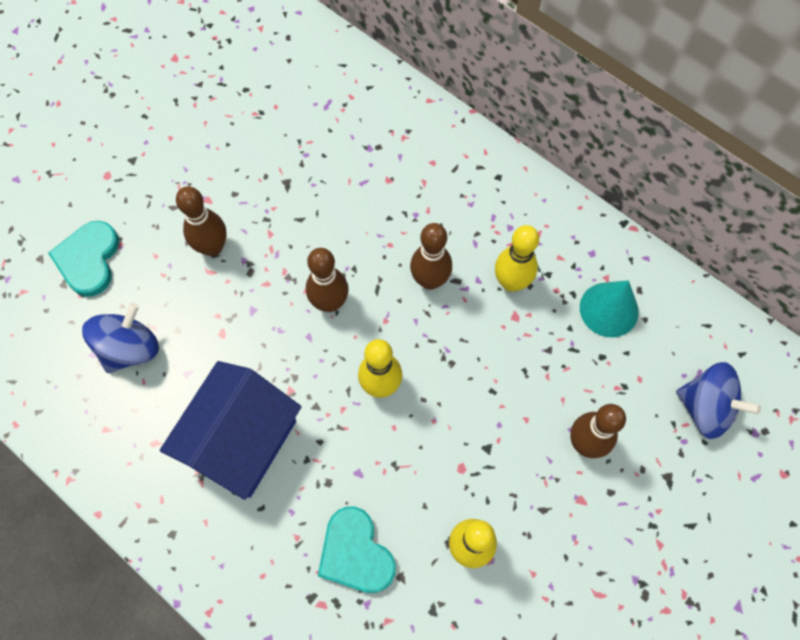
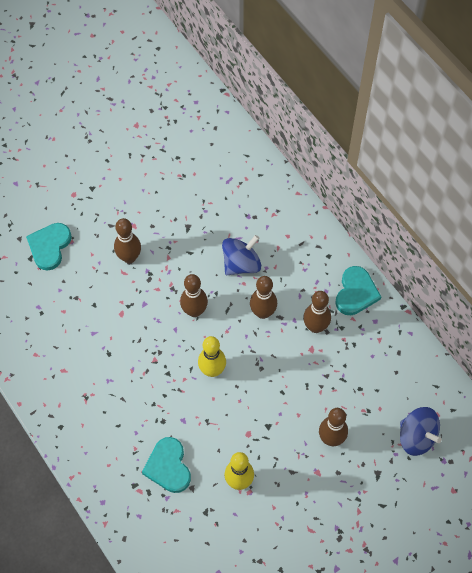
camera: 15 degrees right, 5 degrees down
(130, 348) = (62, 309): blue spinning top -> blue spinning top (241, 264)
(242, 441) = (117, 383): blue house -> none
(511, 282) = (315, 327): yellow bowling pin -> brown bowling pin
(552, 219) = (356, 293): none -> turquoise heart
(609, 309) = (374, 360): turquoise cone -> none

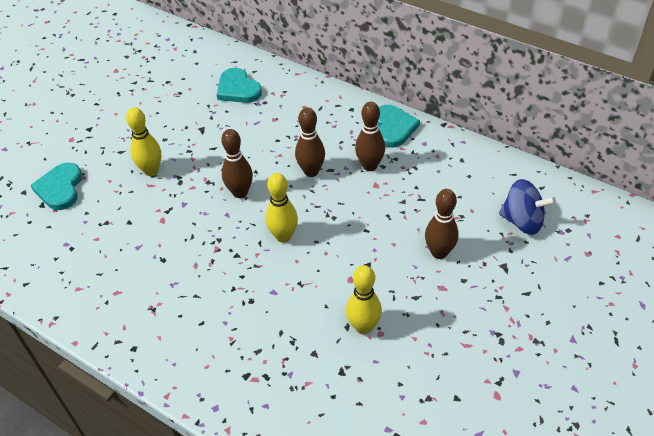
camera: 20 degrees left, 15 degrees down
(129, 257) = (151, 171): brown bowling pin -> yellow bowling pin
(168, 466) = (277, 342): turquoise heart -> turquoise heart (238, 89)
(241, 264) = (269, 140): blue spinning top -> none

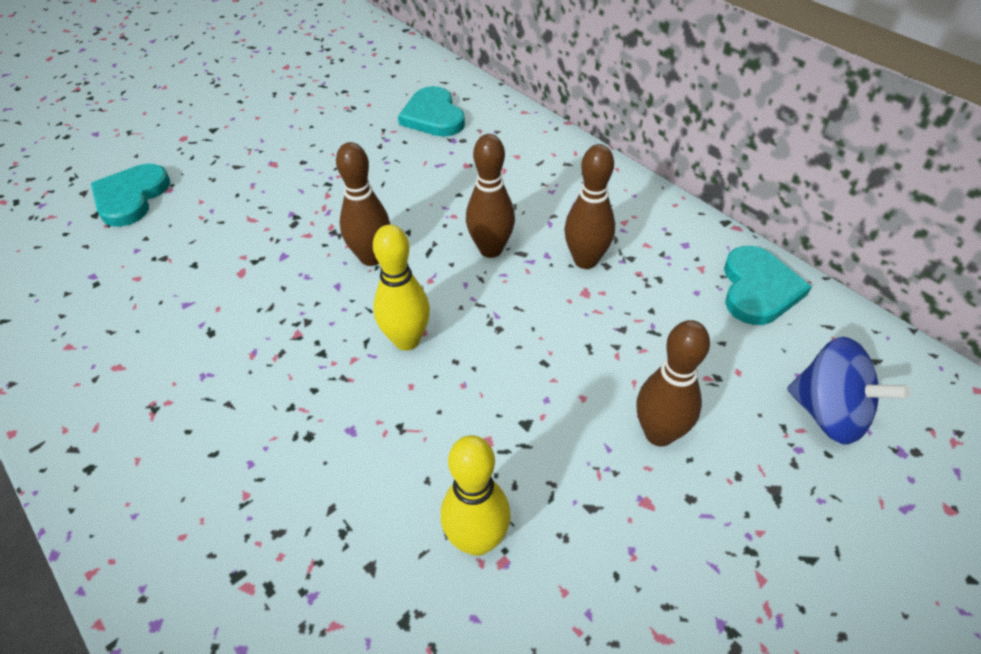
camera: 15 degrees right, 0 degrees up
(151, 171) = (262, 200): yellow bowling pin -> none
(393, 128) = (642, 211): turquoise heart -> turquoise heart (758, 289)

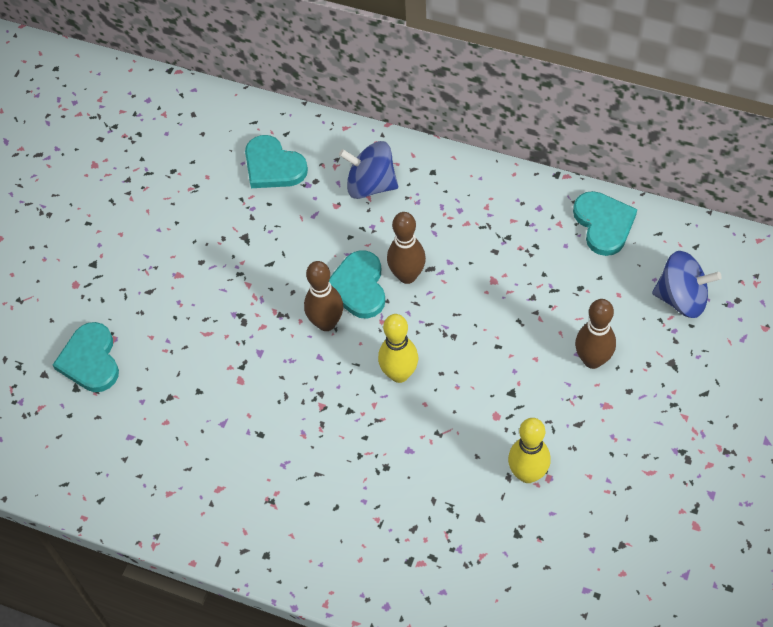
camera: 25 degrees left, 10 degrees up
(431, 239) = (358, 287): none -> turquoise heart
(513, 161) = (370, 185): none -> blue spinning top
(585, 260) = (478, 254): brown bowling pin -> none

